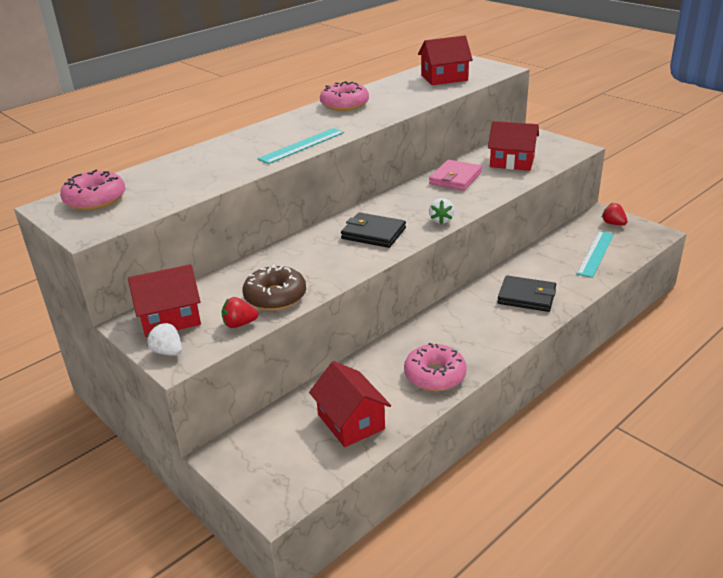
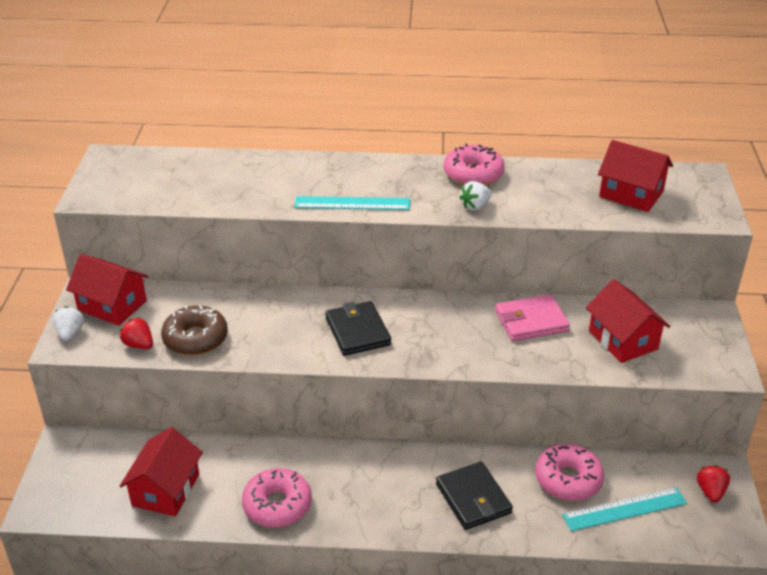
camera: 45 degrees right, 5 degrees up
(95, 199) = (139, 168): pink donut -> pink donut (568, 479)
(441, 220) = (433, 359): white strawberry -> white strawberry (475, 206)

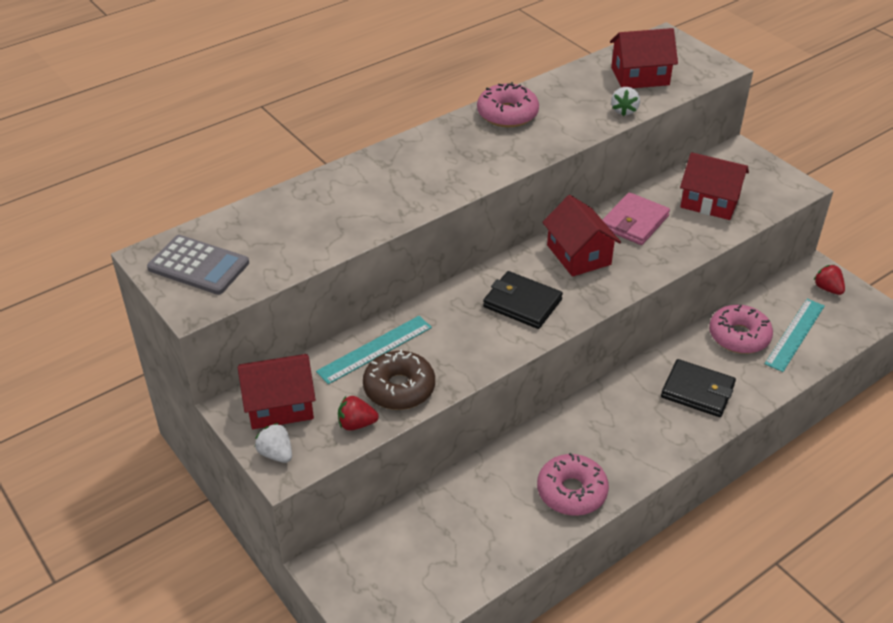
camera: 40 degrees left, 5 degrees up
(124, 175) = (198, 266): none -> grey calculator
(165, 490) = (469, 542): red house -> red house (578, 255)
(352, 203) = (448, 186): turquoise ruler -> turquoise ruler (374, 349)
(475, 206) = (546, 140): white strawberry -> white strawberry (624, 111)

